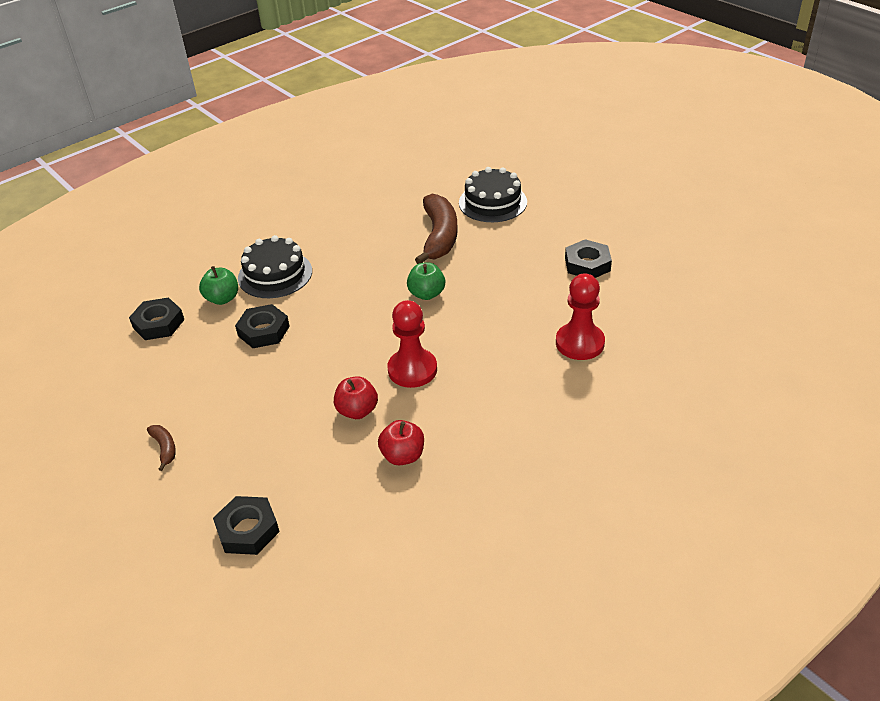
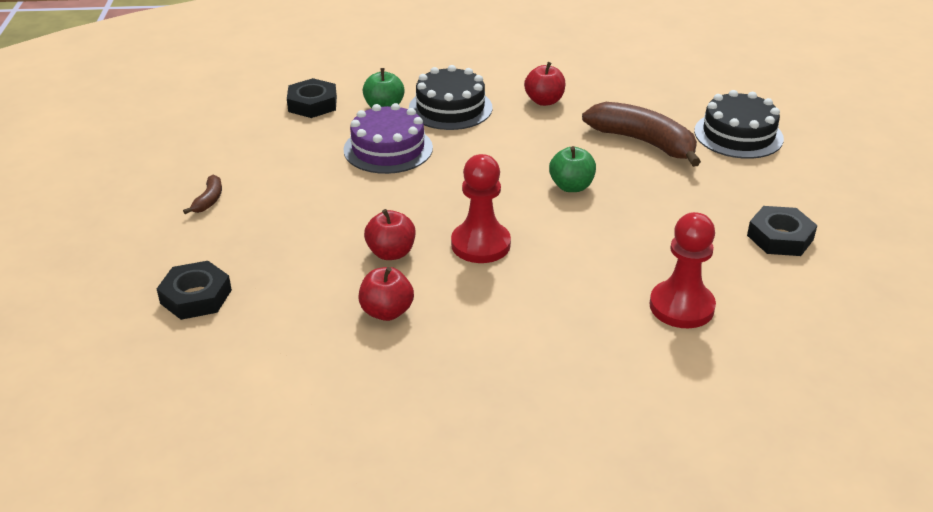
camera: 35 degrees right, 5 degrees down
(263, 331) = (388, 149): black nut -> purple cake
(339, 236) = (544, 101): none -> red apple
(439, 237) = (643, 142): brown banana -> brown banana turned 90 degrees counterclockwise

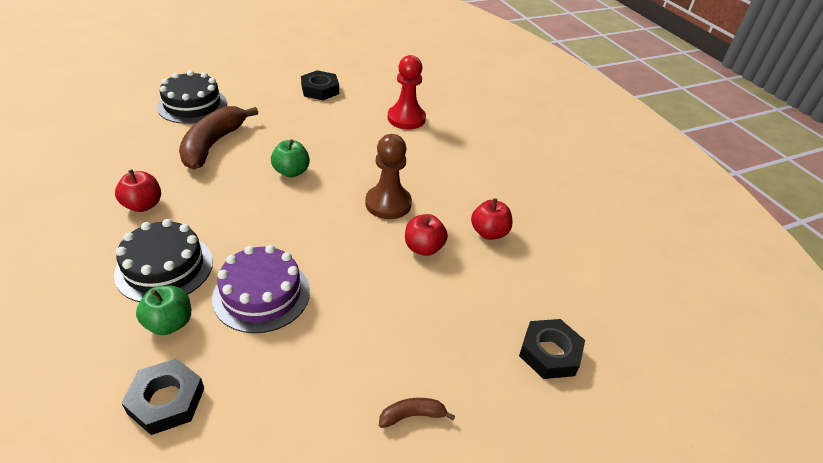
camera: 115 degrees left, 5 degrees up
(480, 244) = (388, 204): red pawn -> brown pawn

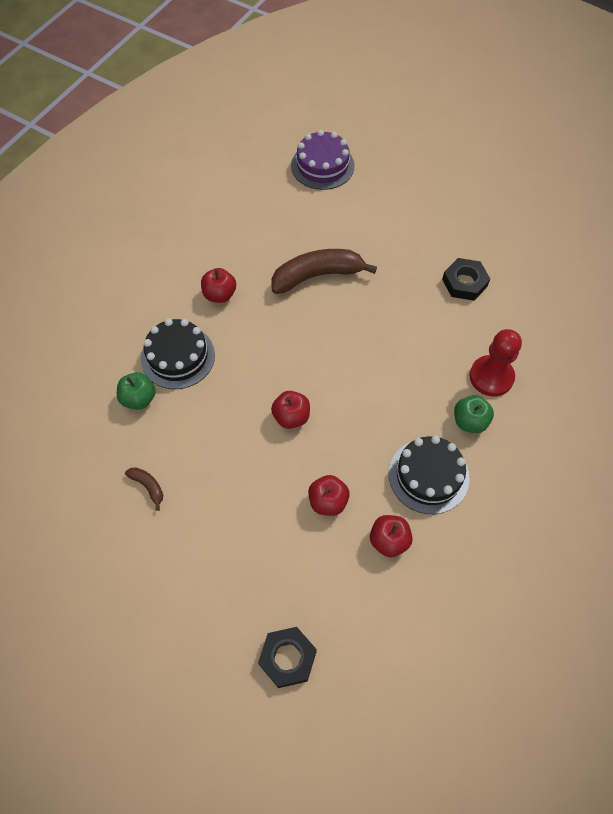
camera: 60 degrees right, 20 degrees up
(166, 400) = (88, 444): black nut -> none
(192, 105) = (350, 222): black cake -> black cake (428, 475)
(261, 294) = (198, 429): purple cake -> purple cake (322, 165)
(291, 172) = (334, 349): green apple -> green apple (470, 421)
(322, 227) = (291, 417): none -> red apple
(388, 204) = (358, 442): brown pawn -> none
(412, 415) = (168, 591): brown banana -> brown banana (148, 486)

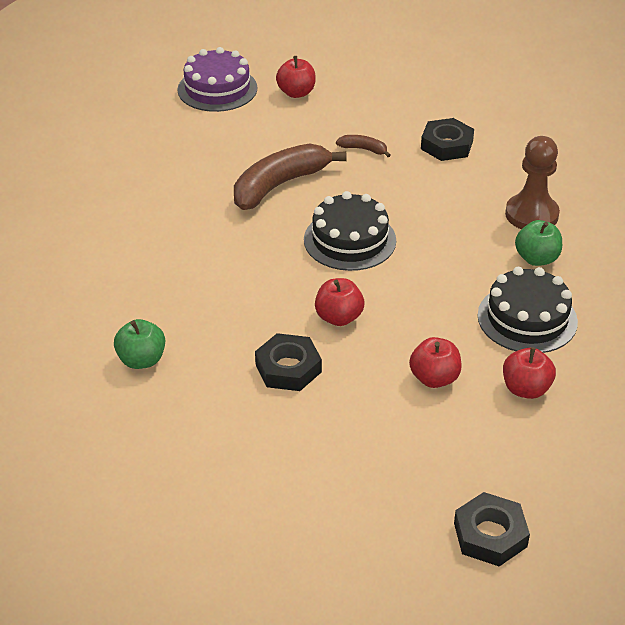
camera: 25 degrees left, 20 degrees down
(148, 486) = (211, 438): brown banana -> brown banana (363, 149)
(178, 356) = (163, 306): black cake -> black cake (349, 240)
(220, 294) = (175, 234): red apple -> red apple (296, 93)
(231, 448) = (288, 368): none -> black nut
(491, 377) = (531, 214): red pawn -> brown pawn

